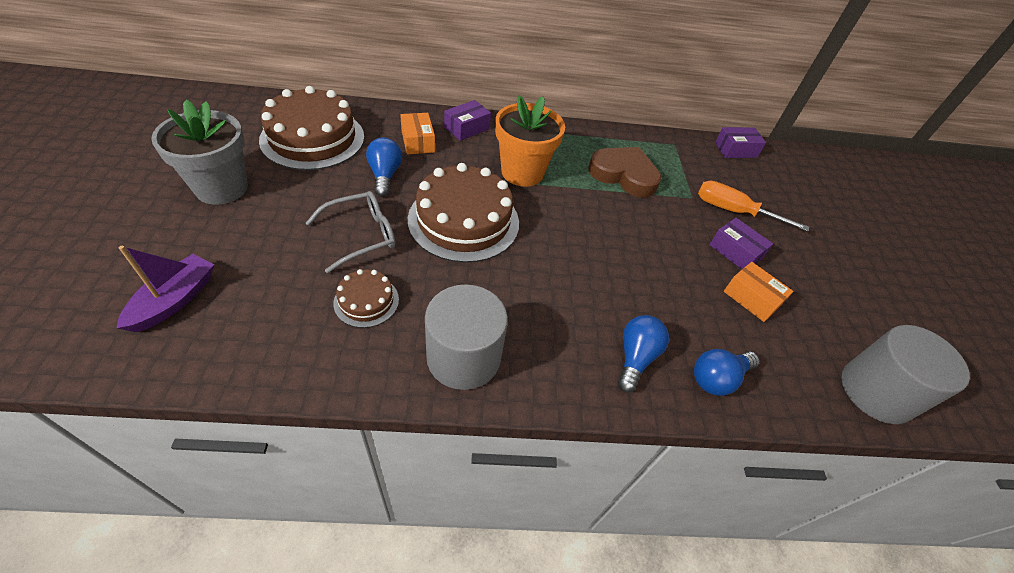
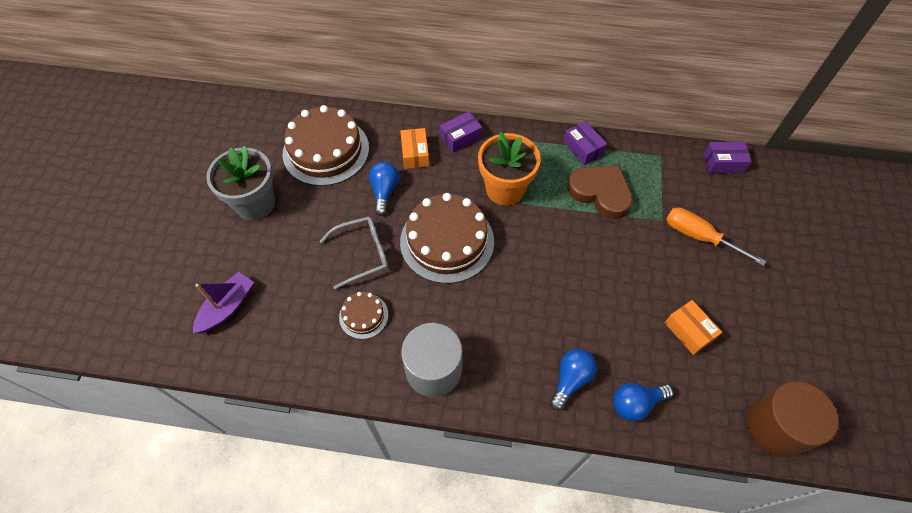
camera: 15 degrees right, 10 degrees up
(735, 252) = (688, 282): purple box -> purple box (583, 148)
(876, 391) = (775, 427): grey cylinder -> brown cylinder

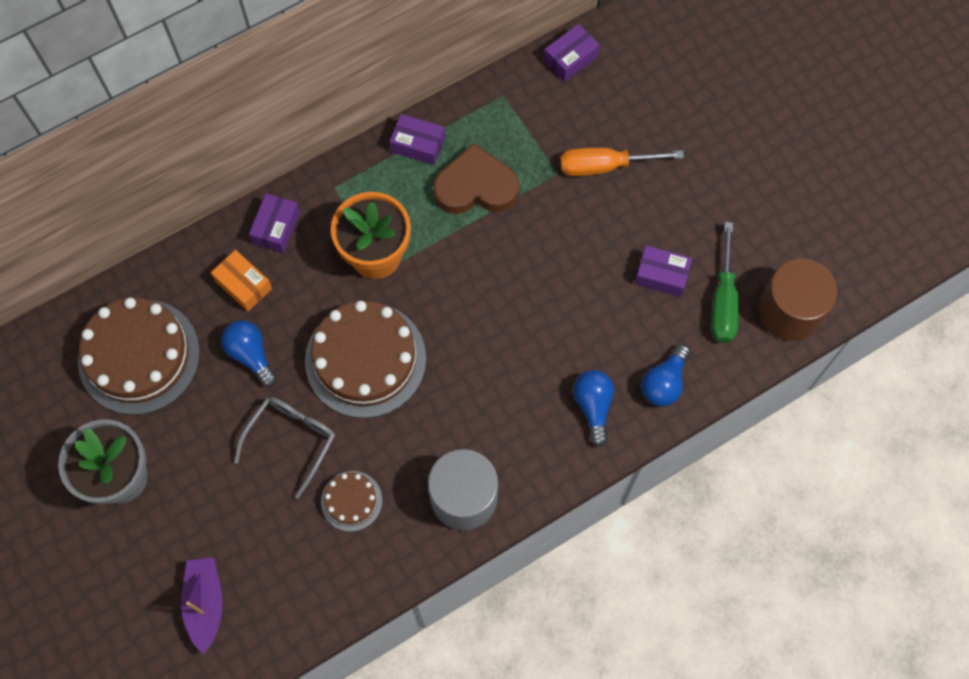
camera: 40 degrees left, 10 degrees up
(689, 331) = (661, 275): orange box -> purple box
(725, 380) = (723, 300): none -> green screwdriver

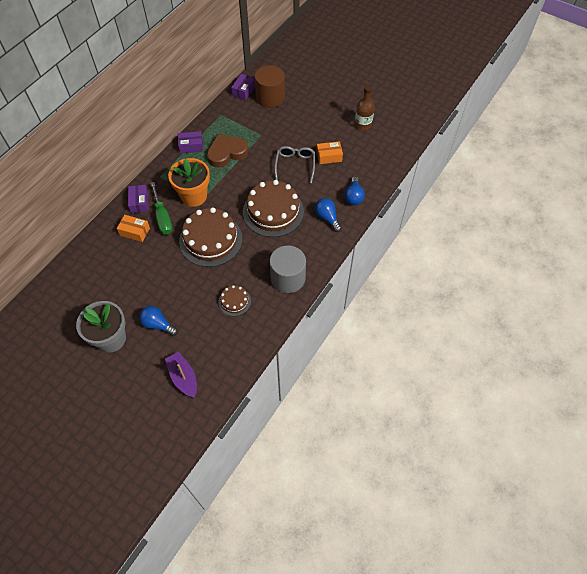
camera: 25 degrees left, 10 degrees down
(139, 356) = (95, 282): brown cake -> brown cake (273, 211)
(251, 355) = (153, 259): blue light bulb -> blue light bulb (158, 324)
(291, 440) = (191, 287): grey glasses -> grey glasses (295, 165)
(605, 166) = (281, 125): orange screwdriver -> none
(661, 275) = (329, 156): purple box -> orange box
(723, 300) = (361, 156): green screwdriver -> green screwdriver (162, 217)
(763, 230) = (363, 124): none -> brown bottle
(789, 311) = (391, 150): brown cylinder -> brown cylinder (270, 97)

